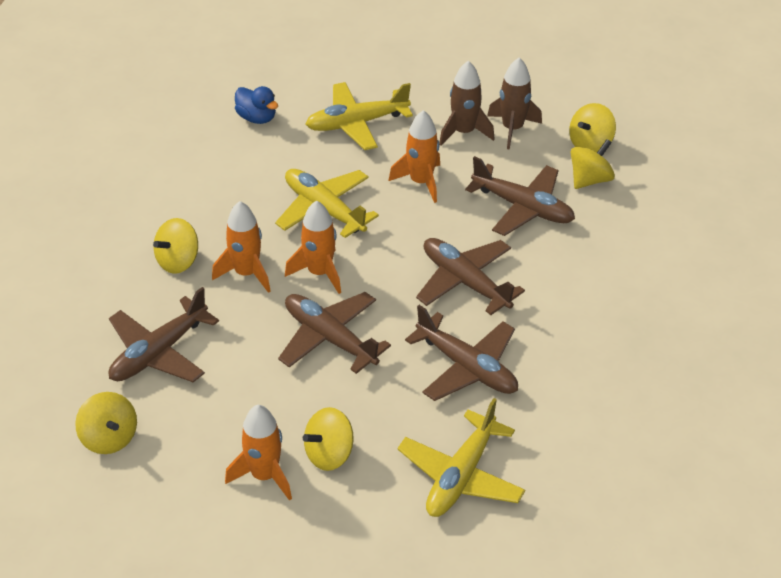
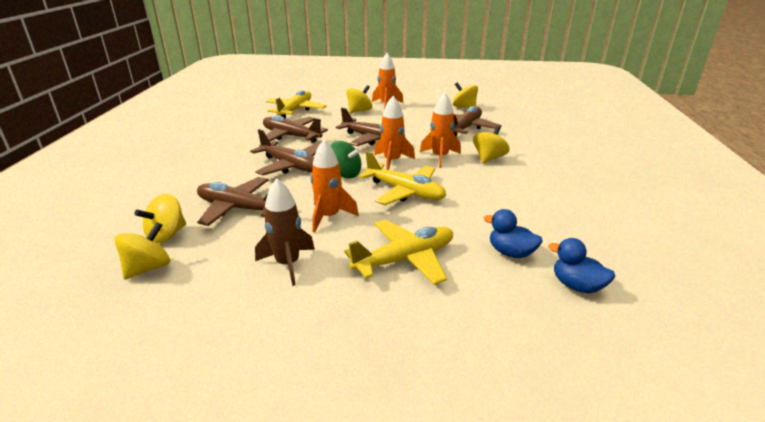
camera: 170 degrees right, 15 degrees down
(225, 83) = (576, 286): none -> blue duck
(391, 254) = (345, 174): none -> green spinning top
(512, 129) = (232, 274): brown rocket -> none

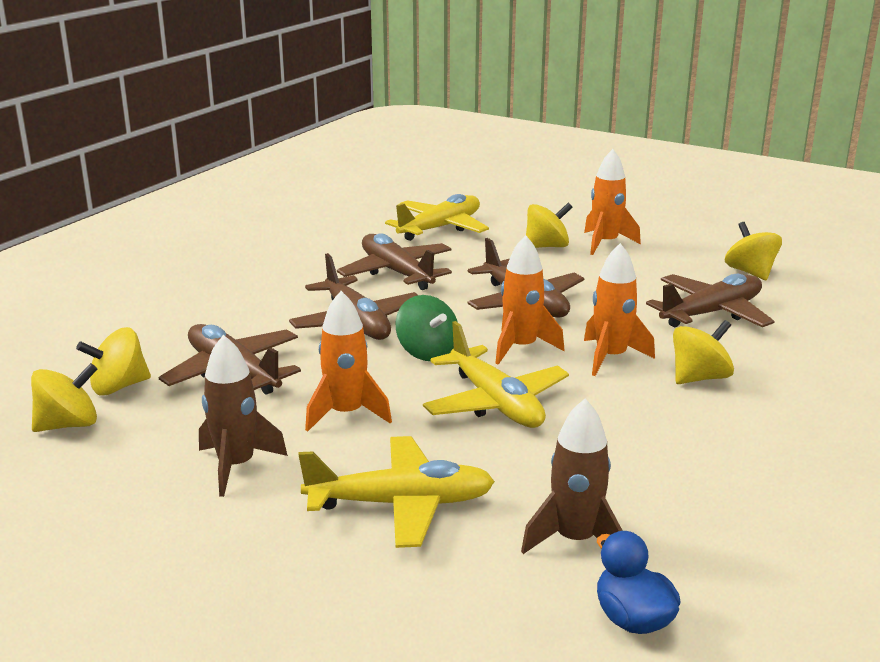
camera: 25 degrees right, 5 degrees down
(510, 253) = (575, 540): blue duck -> brown rocket

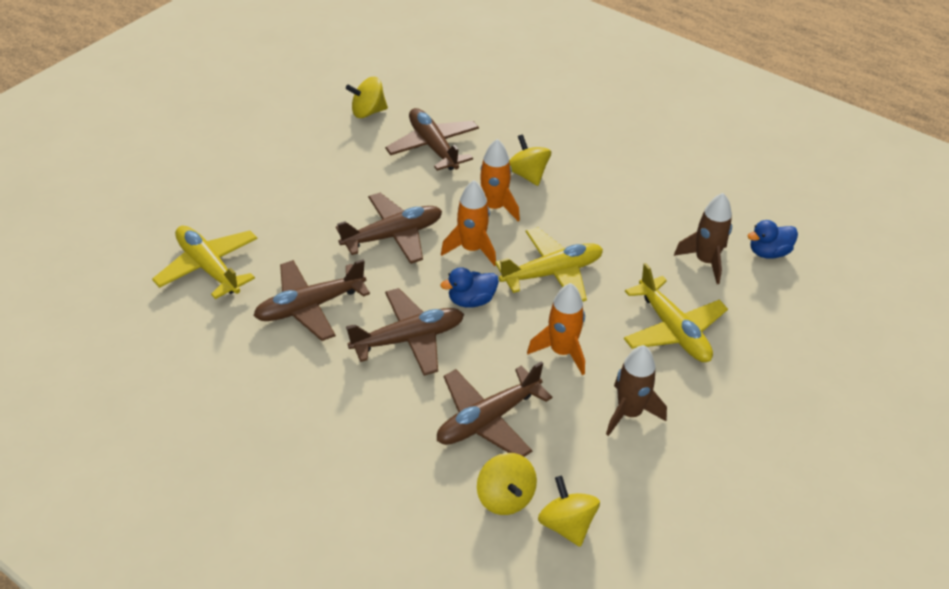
camera: 85 degrees left, 20 degrees up
(401, 504) = (673, 330): yellow plane -> yellow plane turned 150 degrees clockwise
(427, 352) = (471, 300): green spinning top -> blue duck
(546, 246) = (280, 206): yellow spinning top -> none
(605, 243) = (285, 171): orange rocket -> none

